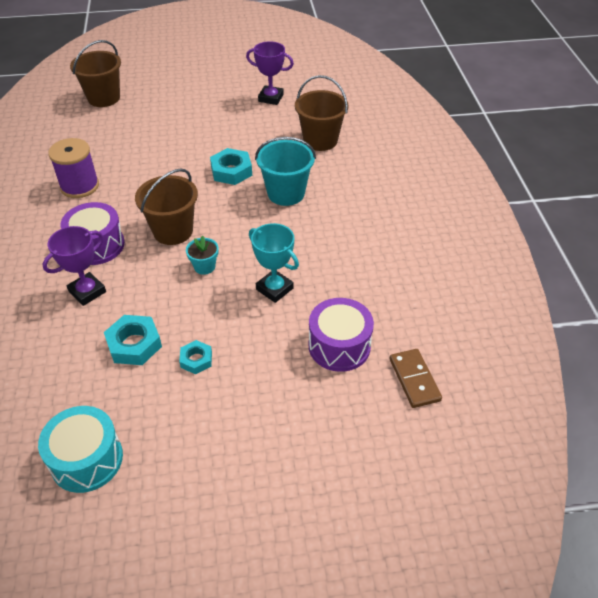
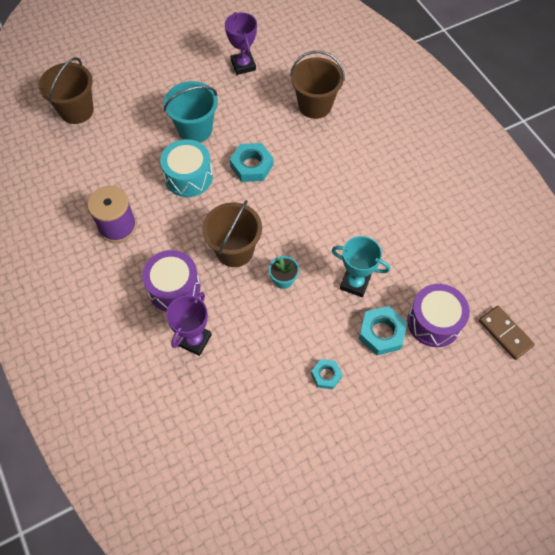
camera: 20 degrees left, 15 degrees up
(87, 459) = (288, 497): turquoise drum -> turquoise drum (188, 177)
(134, 344) = (266, 378): turquoise nut -> turquoise nut (381, 333)
(271, 98) = (243, 65): purple trophy -> purple trophy turned 75 degrees clockwise
(286, 193) = (314, 177): turquoise bucket -> turquoise bucket (195, 129)

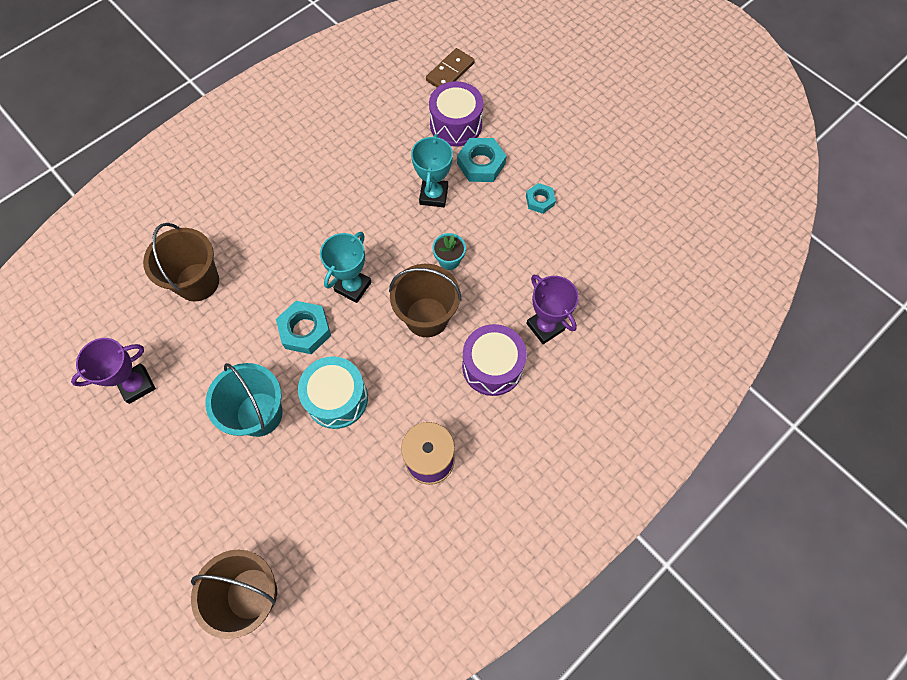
camera: 105 degrees left, 5 degrees up
(194, 340) = (545, 327): purple trophy -> purple trophy turned 45 degrees clockwise
(279, 203) = (353, 287): none -> turquoise trophy

